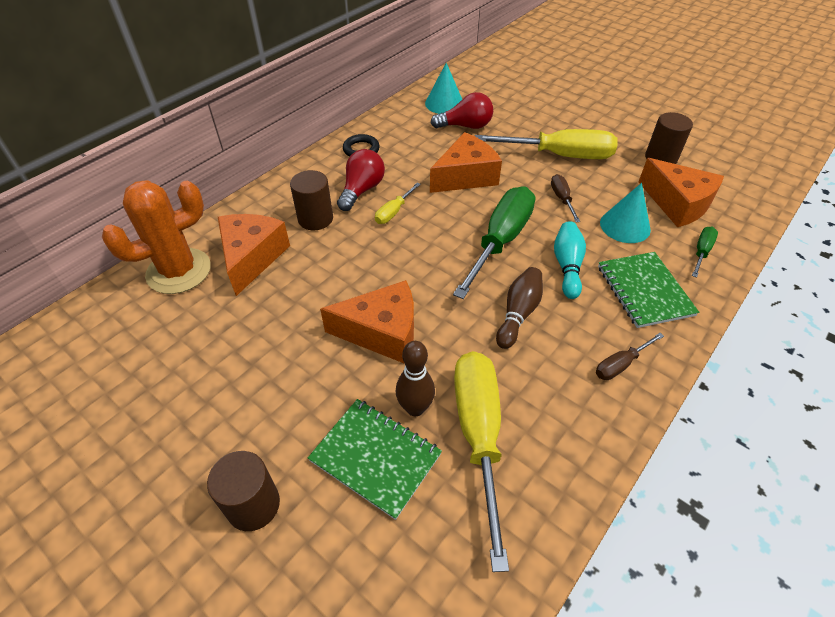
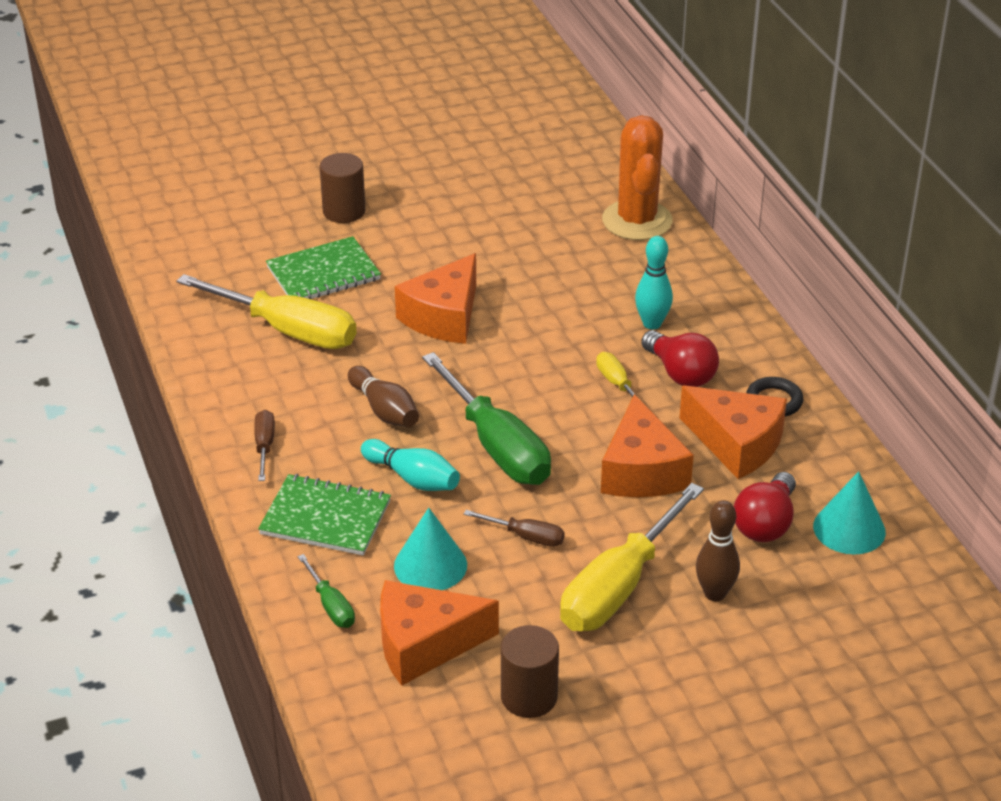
camera: 120 degrees right, 10 degrees down
(252, 258) = (620, 267): orange cheese -> orange cheese (736, 444)
(315, 219) = (652, 323): brown cylinder -> turquoise bowling pin
(415, 408) = (346, 307): brown bowling pin -> brown bowling pin (715, 593)

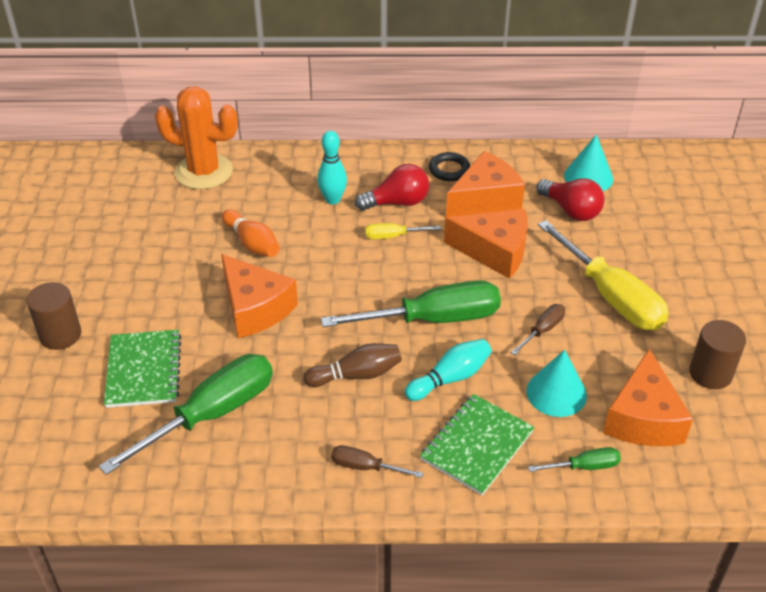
camera: 70 degrees left, 5 degrees up
(289, 331) = (212, 413): yellow screwdriver -> green screwdriver
(541, 287) = (252, 243): none -> orange bowling pin
(715, 593) = (631, 253): brown bowling pin -> none

